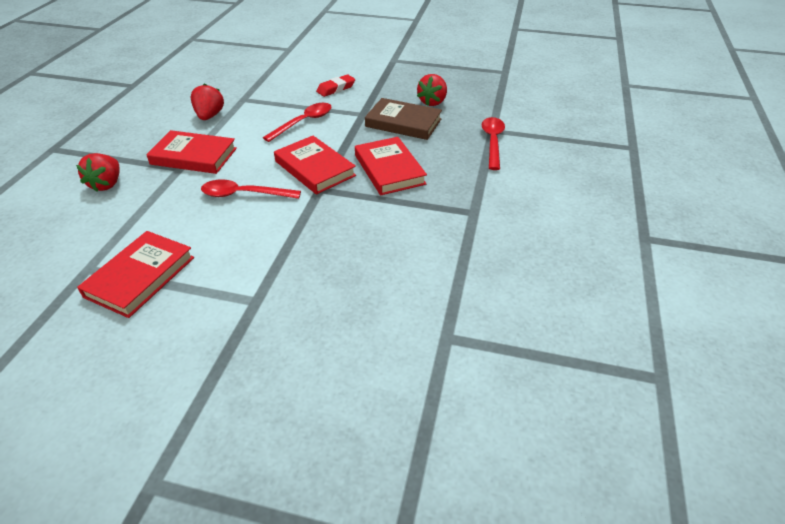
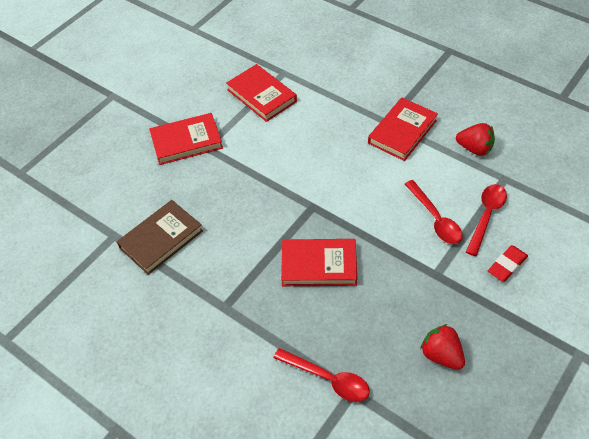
camera: 115 degrees right, 10 degrees up
(107, 184) = (381, 80): red strawberry -> none
(244, 194) = (329, 156): red spoon -> red spoon (486, 216)
(314, 168) = (346, 209): red book -> red book (186, 141)
(336, 88) = (507, 265): red eraser -> red eraser turned 60 degrees clockwise
(403, 123) = (402, 307): brown book -> brown book (161, 239)

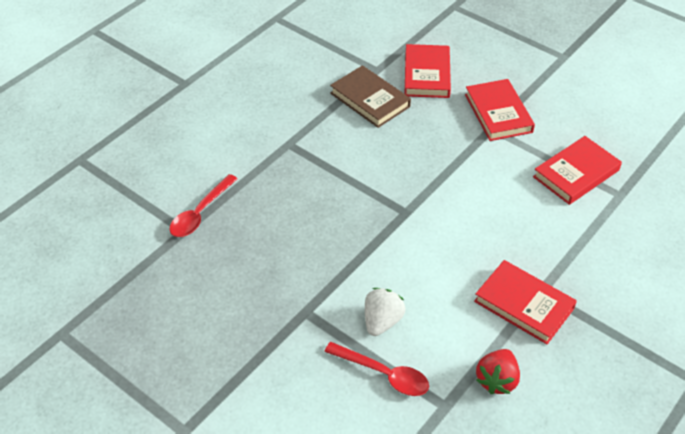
camera: 90 degrees right, 5 degrees down
(319, 265) = (328, 213): red book -> red book (427, 74)
(435, 219) = (382, 321): red spoon -> white strawberry
(441, 355) = (207, 303): red strawberry -> none
(507, 265) = (309, 382): red eraser -> none

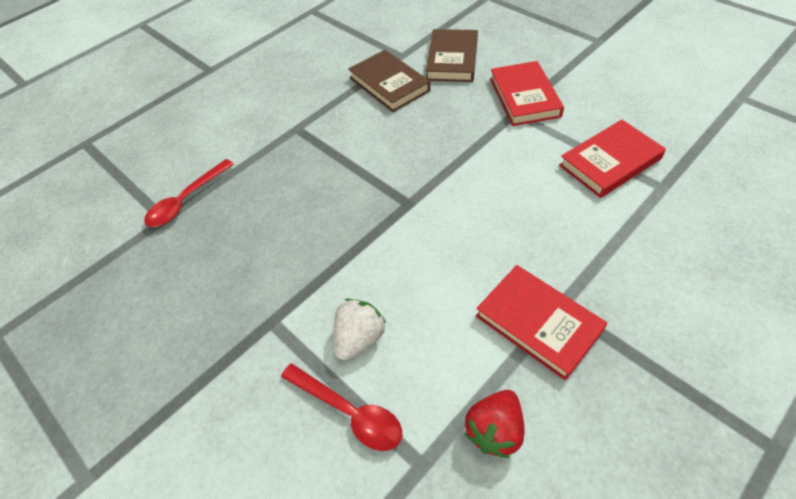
camera: 10 degrees right, 5 degrees up
(427, 74) = (452, 59): red book -> brown book

